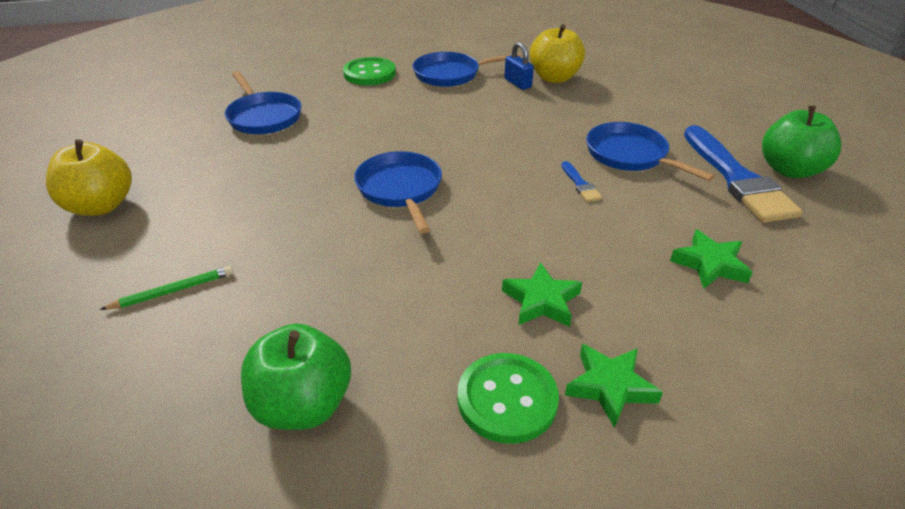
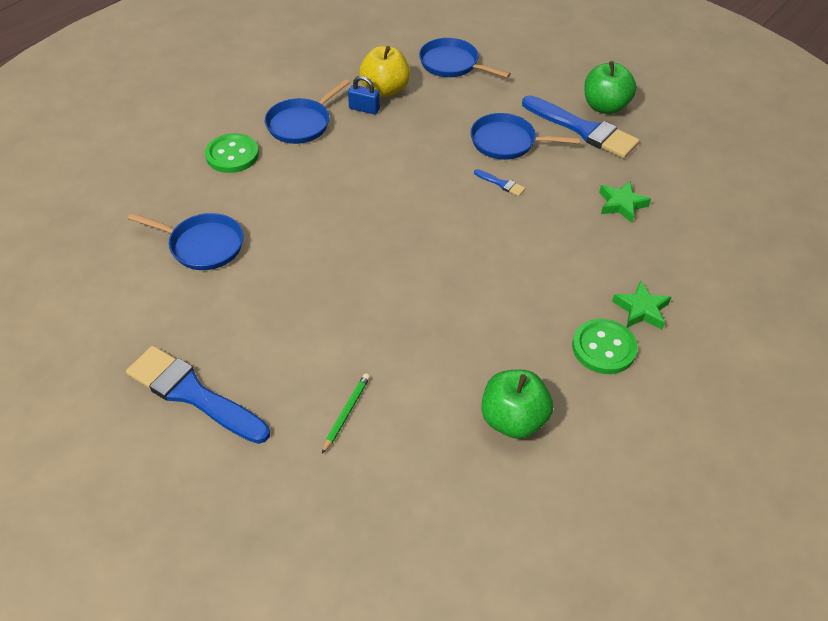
camera: 40 degrees left, 10 degrees up
(101, 206) = (193, 394): yellow apple -> blue brush
(400, 189) = (394, 252): blue pan -> blue pan (452, 64)
(541, 301) = (563, 281): green star -> none

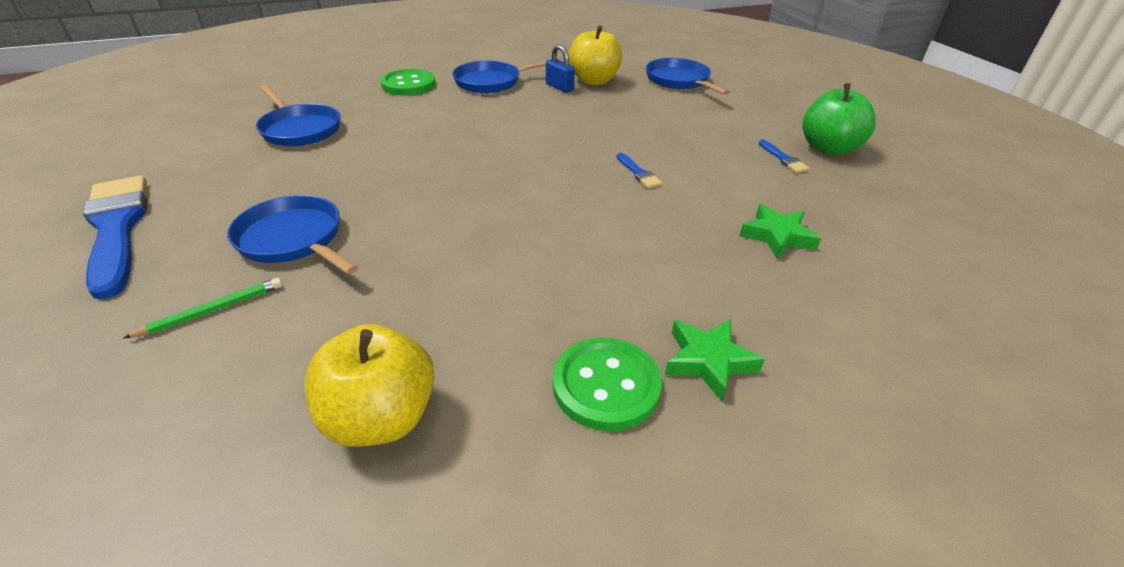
camera: 30 degrees right, 10 degrees down
(507, 142) = (680, 144): blue pan -> blue pan (294, 239)
(513, 420) = (381, 418): green apple -> yellow apple
(583, 130) = (783, 159): blue brush -> blue brush, size x0.41

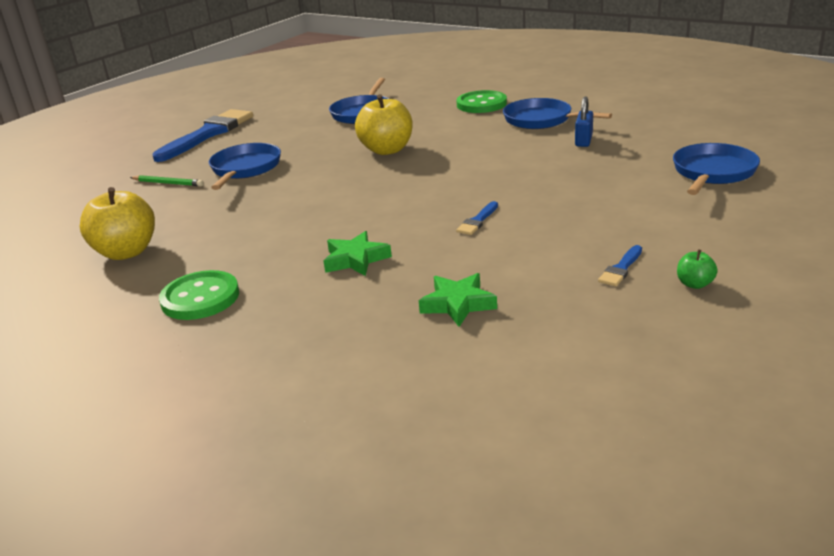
camera: 60 degrees right, 10 degrees down
(594, 81) = (627, 145): yellow apple -> yellow apple (387, 150)
(708, 361) = (255, 322): green star -> green star (356, 259)
(828, 148) = (694, 284): green apple -> green apple, size x0.45

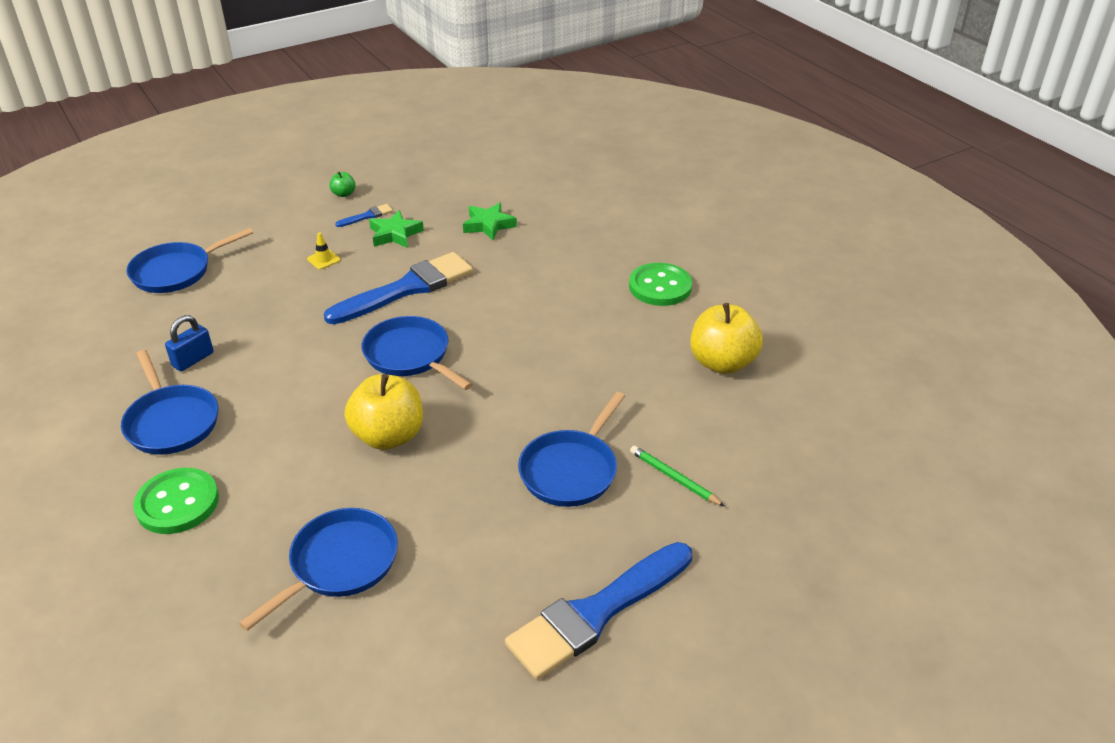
camera: 160 degrees left, 10 degrees up
(356, 259) = (528, 283): green star -> green star (395, 234)
(418, 184) = (410, 355): none -> blue pan
(477, 221) = (407, 288): blue brush -> blue brush, size x2.43
(596, 218) = (323, 259): none -> yellow traffic cone

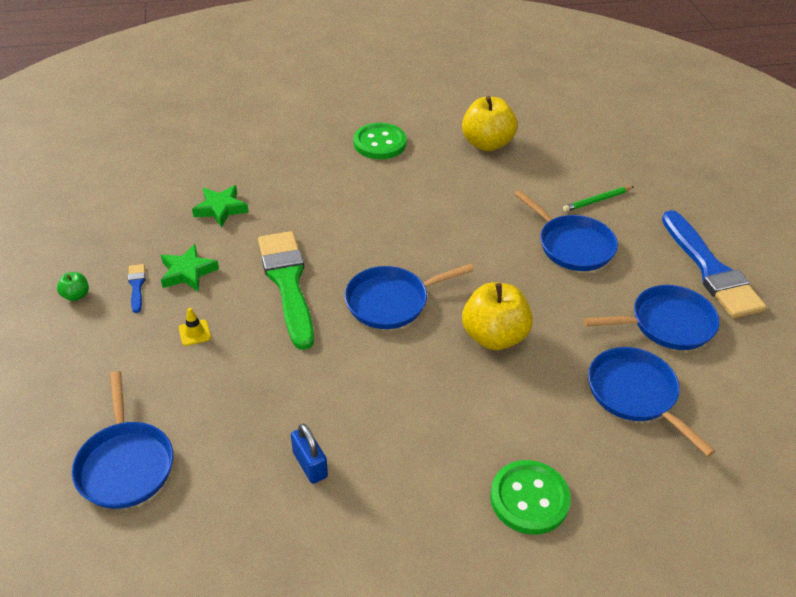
camera: 70 degrees left, 5 degrees up
(171, 422) = (406, 493): blue pan -> blue pan (667, 324)
(407, 288) = (288, 283): blue brush -> green brush

